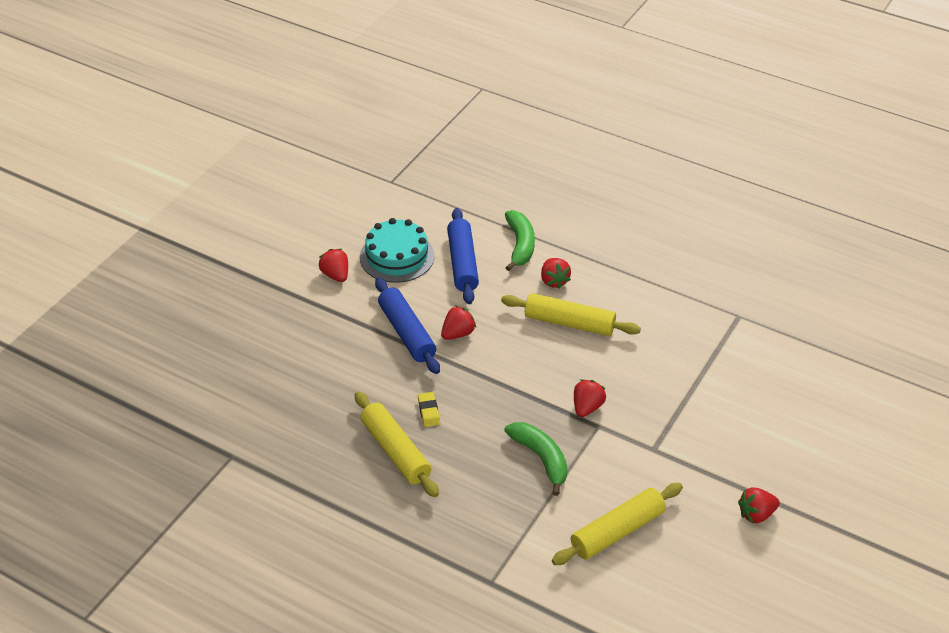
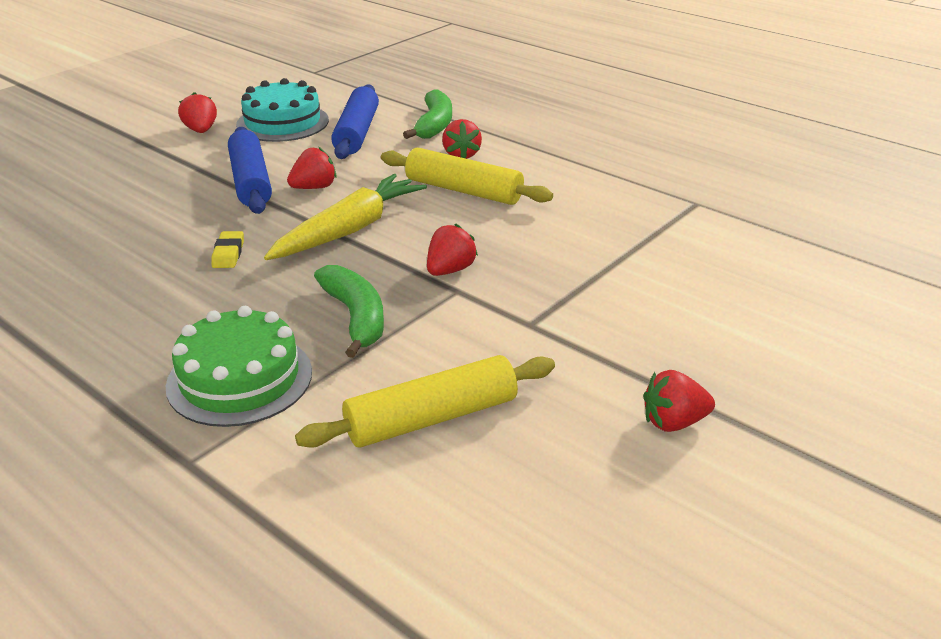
camera: 10 degrees right, 10 degrees down
(395, 451) = (154, 288): yellow rolling pin -> none
(490, 519) = (240, 378): none -> green cake
(503, 376) = (349, 230): none -> yellow carrot

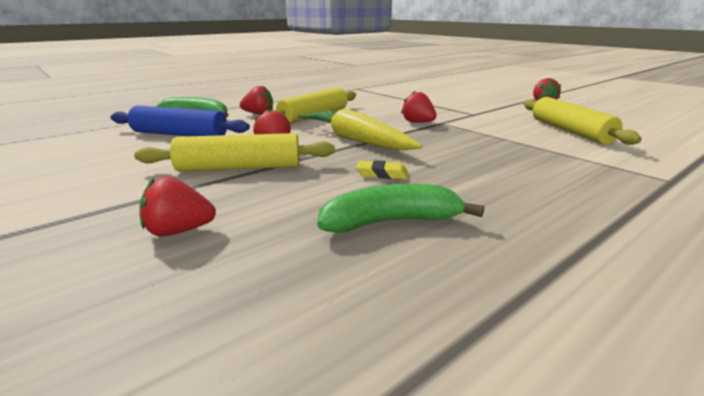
camera: 80 degrees left, 10 degrees down
(201, 130) = (62, 191): red strawberry -> red strawberry (179, 231)
(240, 378) = (566, 168): green cake -> none
(250, 182) = (239, 168): blue rolling pin -> yellow rolling pin
(282, 122) = (109, 156): turquoise cake -> none
(356, 317) = (476, 141): green banana -> green banana (391, 222)

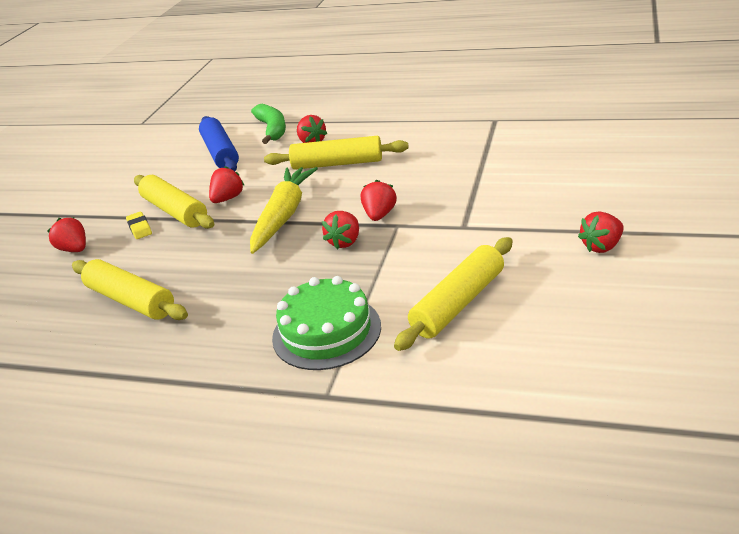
camera: 60 degrees right, 10 degrees up
(382, 174) = (211, 262): yellow eraser -> yellow eraser (139, 228)
(391, 222) = (131, 300): green banana -> yellow rolling pin
(438, 135) = (345, 242): none -> red strawberry
(570, 163) = (326, 332): none -> green cake

